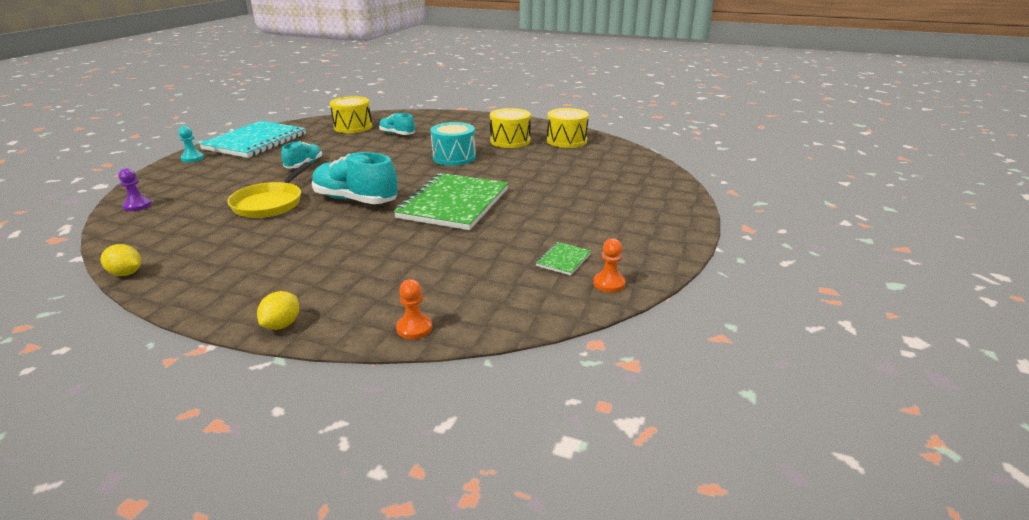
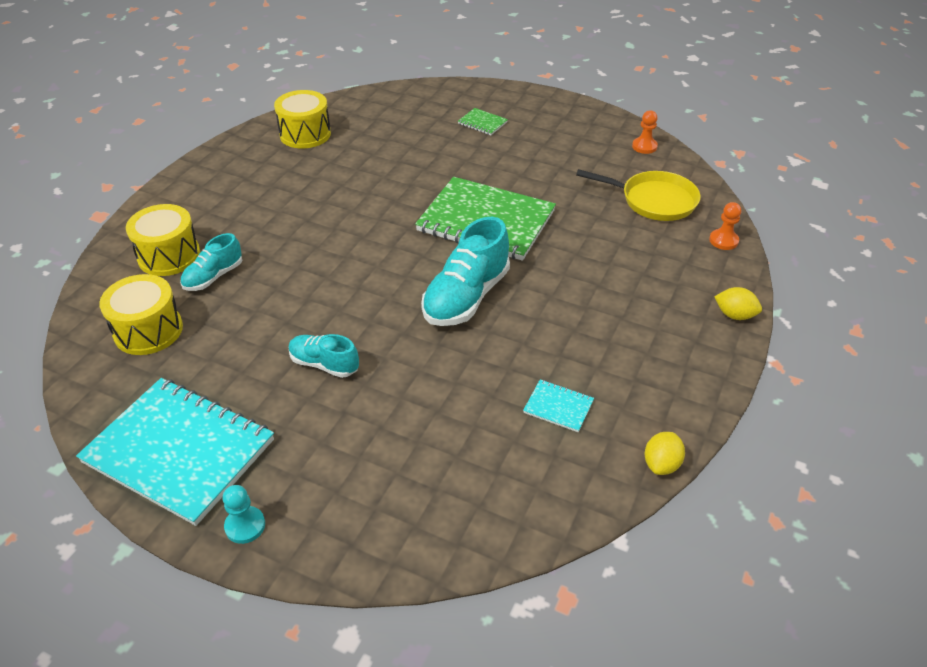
camera: 85 degrees left, 15 degrees up
(137, 205) = (458, 531): purple pawn -> none
(217, 234) = (558, 407): none -> turquoise notebook
(270, 203) = (467, 375): yellow pan -> yellow pan (654, 200)
(454, 157) = (337, 221): turquoise drum -> none
(510, 141) = (289, 175): yellow drum -> yellow drum (169, 256)
(563, 260) = (608, 163): green notebook -> green notebook (482, 123)

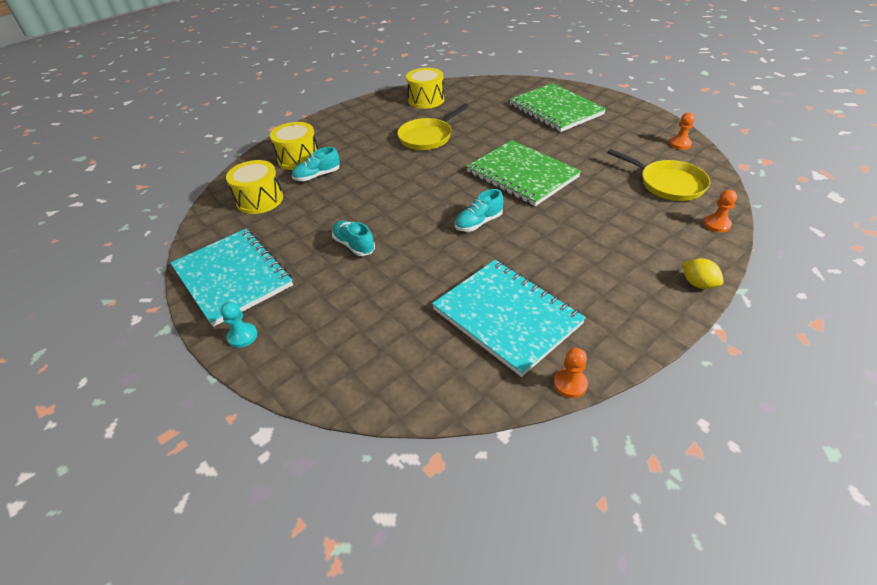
camera: 25 degrees right, 0 degrees up
(338, 190) = (427, 137): none -> yellow pan
(466, 297) = (478, 223): turquoise shoe -> turquoise shoe, size x0.57
(482, 123) = (555, 110): green notebook -> green notebook, size x2.46
(558, 407) = (507, 316): turquoise notebook -> turquoise notebook, size x2.46
(661, 464) = (570, 384): yellow lemon -> orange pawn

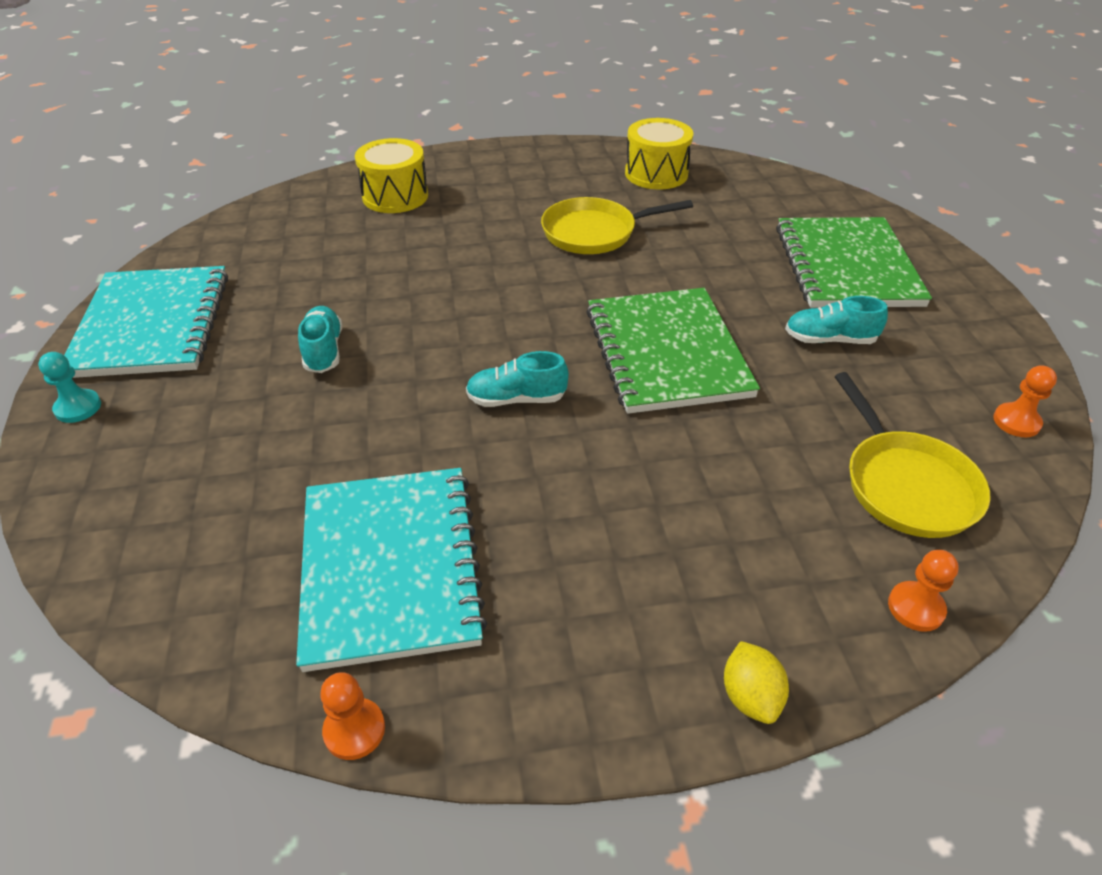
camera: 30 degrees right, 0 degrees up
(260, 200) = (290, 235): yellow drum -> none
(317, 176) = (390, 230): turquoise shoe -> turquoise shoe (829, 339)

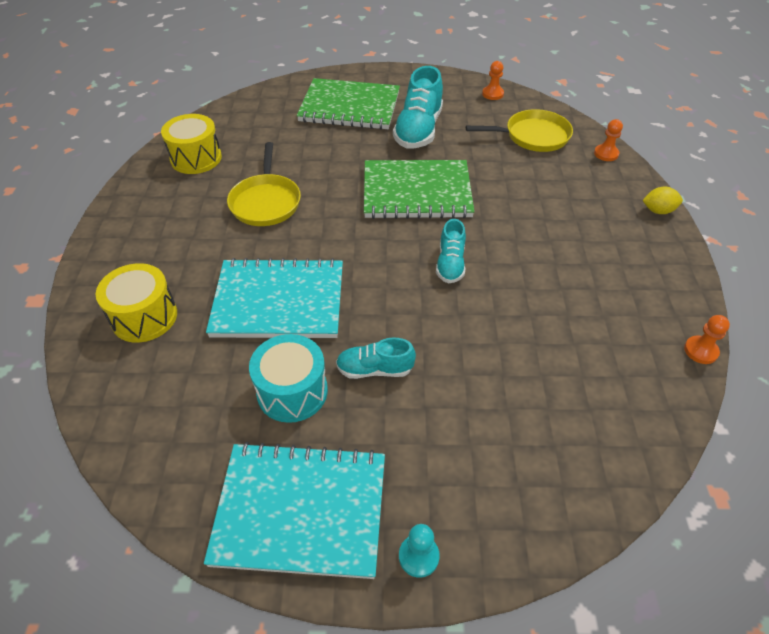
camera: 80 degrees left, 5 degrees up
(296, 298) = (292, 391): none -> turquoise drum
(391, 567) = (593, 333): turquoise notebook -> turquoise notebook (279, 301)
(829, 339) = (418, 130): turquoise shoe -> turquoise shoe, size x1.74

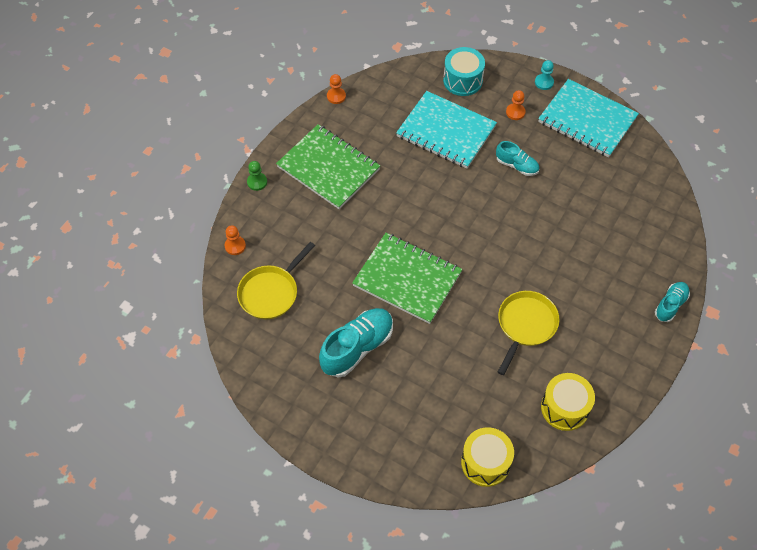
camera: 150 degrees left, 10 degrees up
(144, 317) = (640, 261): yellow drum -> yellow drum (485, 462)
(279, 301) = (552, 233): turquoise notebook -> turquoise notebook (446, 132)
(292, 391) = (568, 174): turquoise drum -> turquoise drum (462, 80)
(349, 107) = (396, 413): green notebook -> green notebook (328, 168)
(450, 264) = (428, 209): turquoise shoe -> turquoise shoe (670, 305)
(492, 94) = (254, 363): orange pawn -> orange pawn (515, 112)
(533, 136) = (271, 292): yellow pan -> yellow pan turned 75 degrees counterclockwise
(658, 211) = (257, 182): yellow lemon -> green pawn

